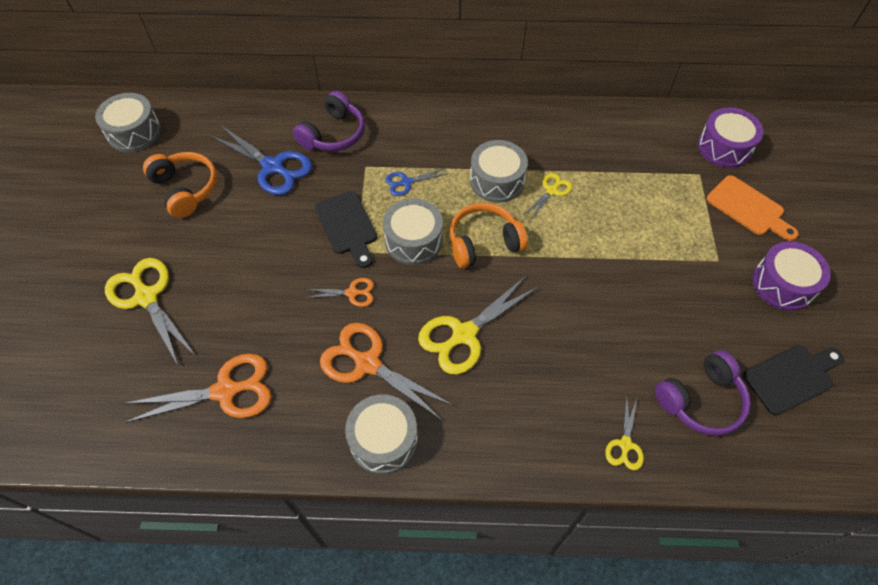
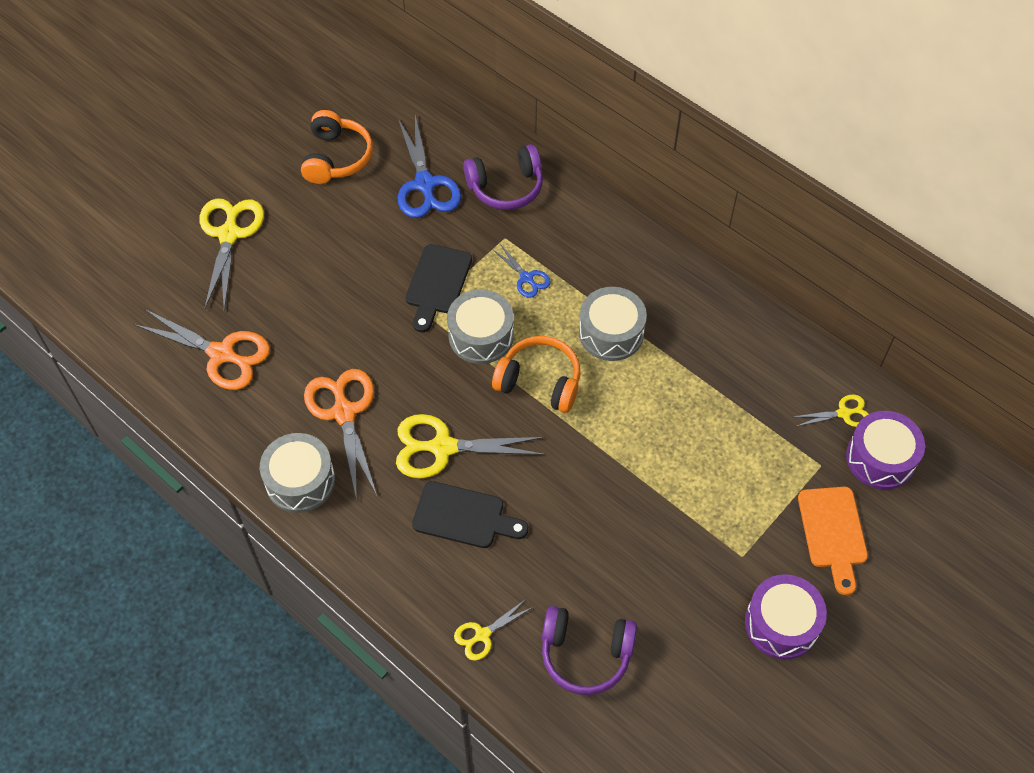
camera: 40 degrees right, 0 degrees up
(134, 132) = (340, 74): grey drum -> none
(352, 293) = (386, 345): orange scissors -> none
(406, 182) = (526, 278): blue scissors -> blue scissors turned 150 degrees counterclockwise
(551, 191) = (652, 378): yellow scissors -> yellow scissors (843, 413)
(791, 377) = (690, 702): black cutting board -> black cutting board (464, 516)

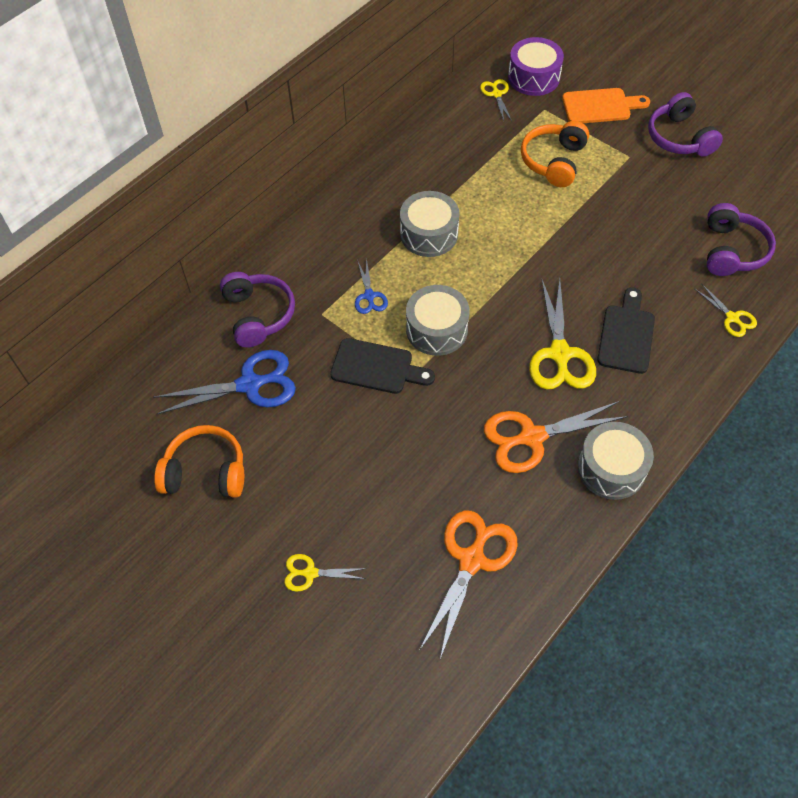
camera: 90 degrees left, 0 degrees up
(229, 235) = (310, 573): yellow scissors -> yellow scissors, size x0.52
(526, 278) = (369, 296): blue scissors -> blue scissors turned 120 degrees clockwise
(539, 382) = (483, 284): orange headphones -> orange headphones (554, 161)
(781, 624) = (679, 137): purple drum -> purple headphones

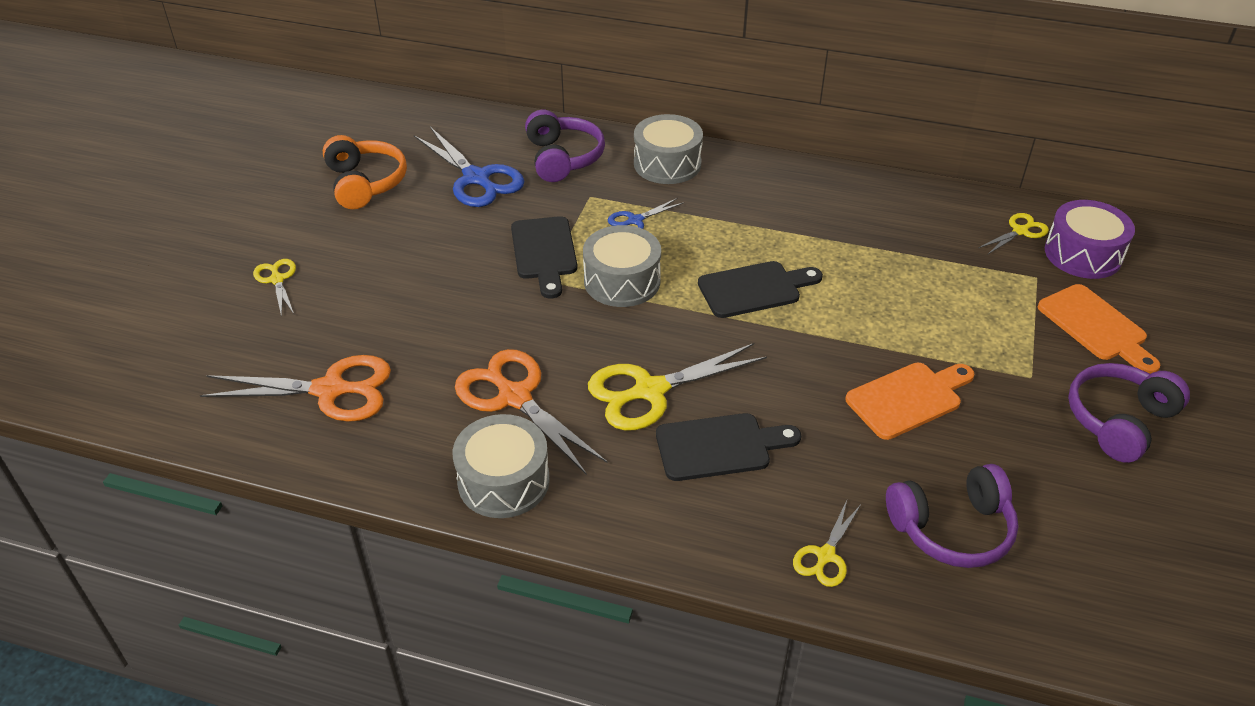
camera: 65 degrees right, 15 degrees down
(258, 315) = (562, 158): purple headphones -> purple headphones turned 60 degrees counterclockwise
(429, 234) = (753, 238): grey drum -> grey drum (667, 164)
(484, 256) = (754, 289): none -> black cutting board
(554, 161) = (955, 308): orange headphones -> none
(623, 222) = (908, 398): none -> orange cutting board

